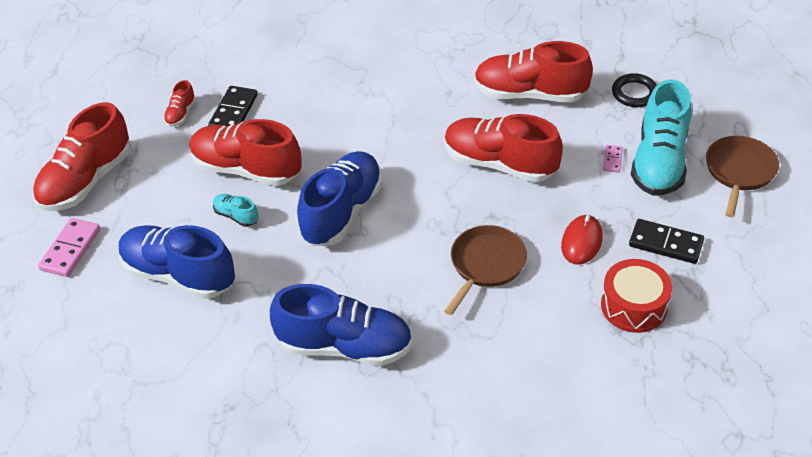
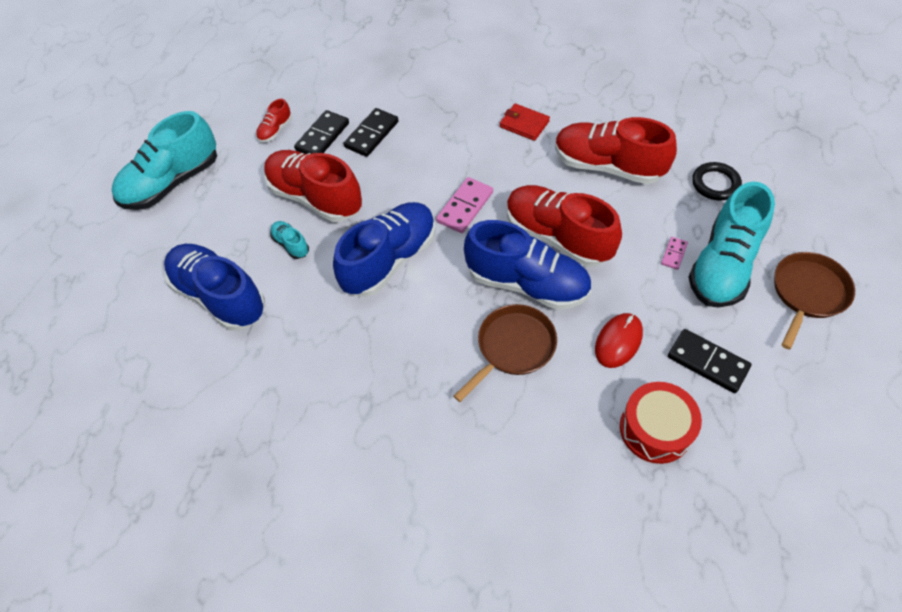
camera: 15 degrees right, 10 degrees up
(70, 249) = (135, 250): pink domino -> pink domino (465, 207)
(86, 180) = (172, 182): red shoe -> turquoise shoe
(284, 102) = (371, 134): none -> black domino
(345, 346) = (348, 409): blue shoe -> blue shoe (527, 283)
(437, 69) = (524, 124): none -> red wallet

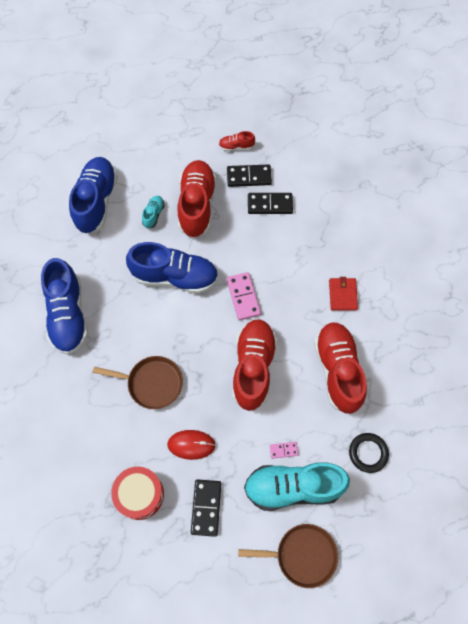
camera: 55 degrees right, 10 degrees up
(172, 182) = (159, 119): turquoise shoe -> none
(465, 207) = (243, 297): pink domino -> pink domino turned 75 degrees clockwise
(527, 283) = (204, 367): blue shoe -> blue shoe (68, 315)

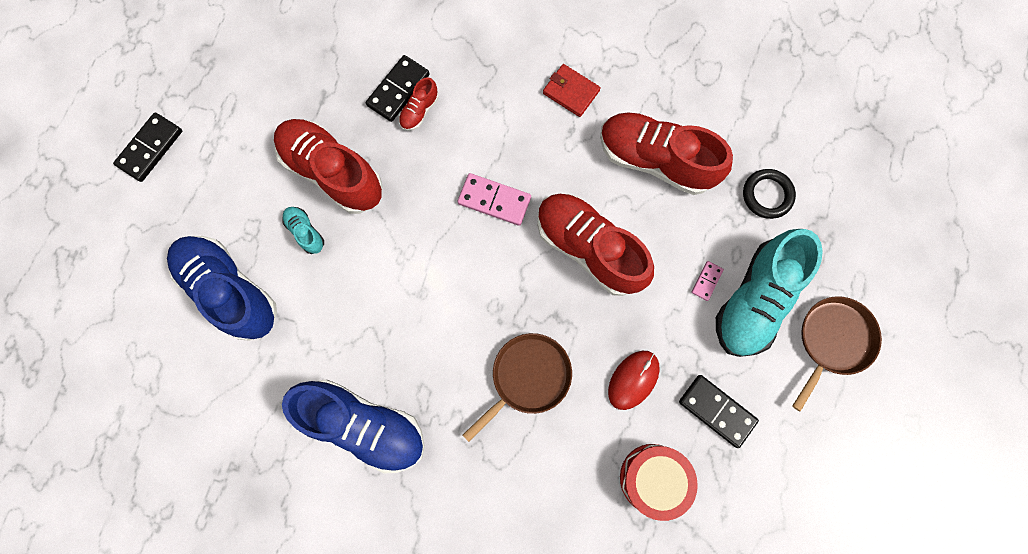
camera: 55 degrees left, 10 degrees up
(175, 277) = (410, 261): blue shoe -> none
(236, 146) = (289, 73): red shoe -> red shoe (419, 111)
(249, 177) = (342, 88): black domino -> black domino (150, 148)

